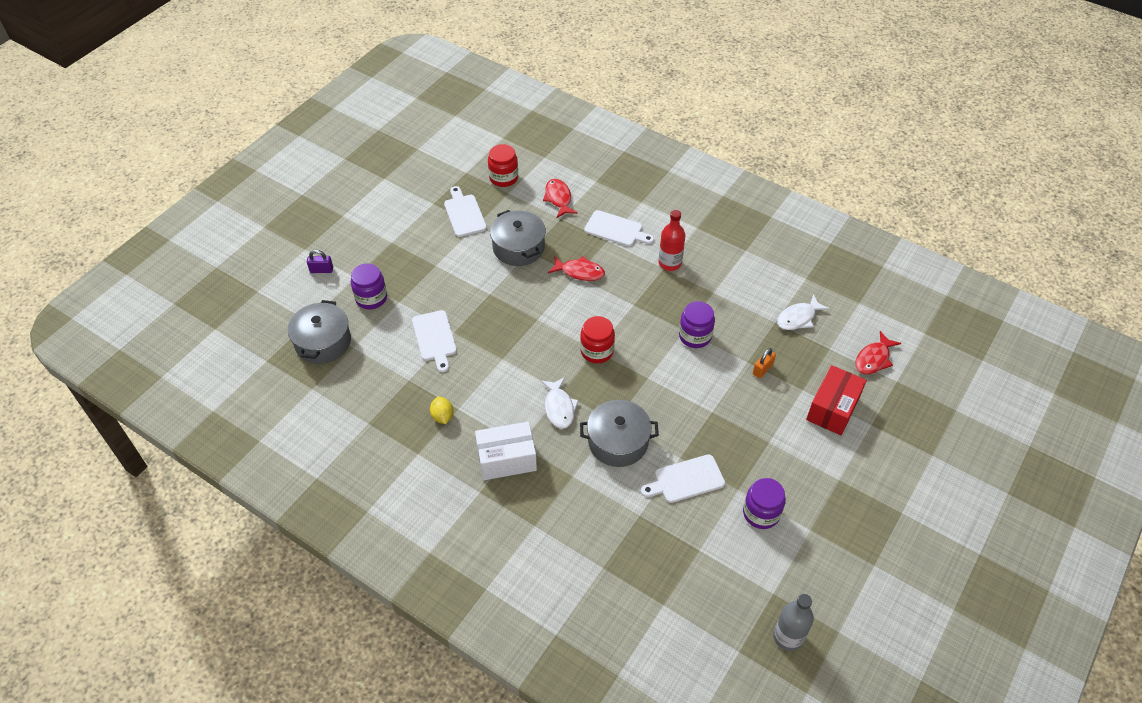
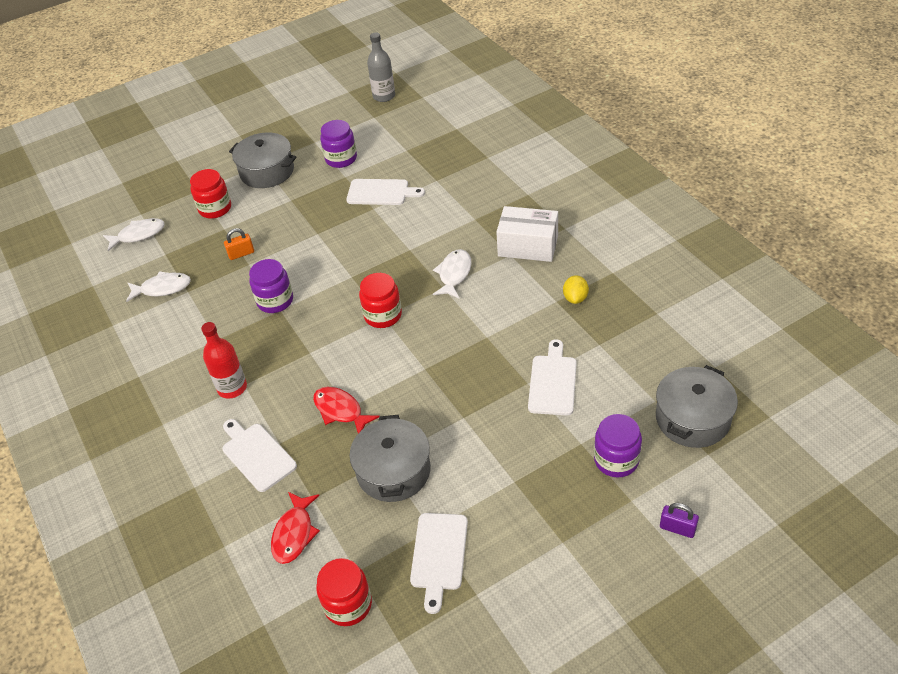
camera: 150 degrees left, 5 degrees down
(618, 442) = (418, 233): grey pot -> grey pot (267, 171)
(832, 409) = (215, 208): red box -> red jar
(873, 359) = (138, 235): red fish -> white fish

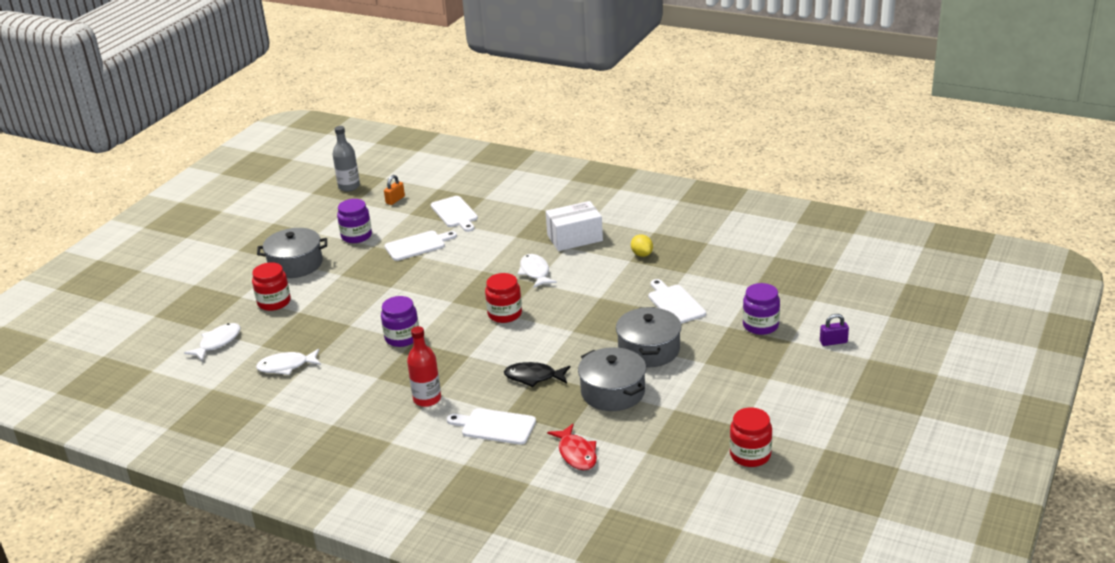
camera: 35 degrees left, 15 degrees down
(162, 288) = (286, 366): white fish -> white fish turned 150 degrees counterclockwise
(241, 254) = (335, 321): orange padlock -> orange padlock (395, 200)
(340, 411) = (534, 377): red fish -> black fish
(348, 604) = (659, 470): red jar -> red jar (750, 455)
(439, 555) = (695, 419): white cutting board -> white cutting board (455, 213)
(692, 418) = (787, 287): grey pot -> grey pot (649, 350)

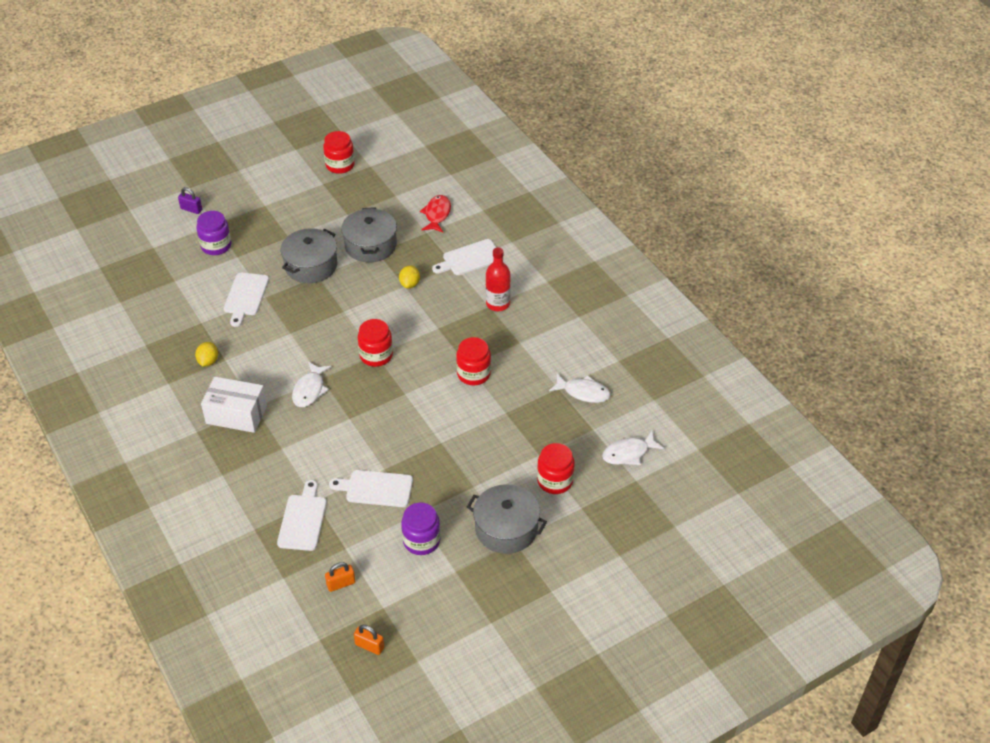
camera: 150 degrees left, 15 degrees up
(349, 187) = (369, 646): grey bottle -> orange padlock
(402, 338) = (473, 374): purple jar -> red jar
(495, 426) = (469, 258): white cutting board -> white cutting board turned 105 degrees clockwise
(534, 377) = (409, 284): black fish -> yellow lemon

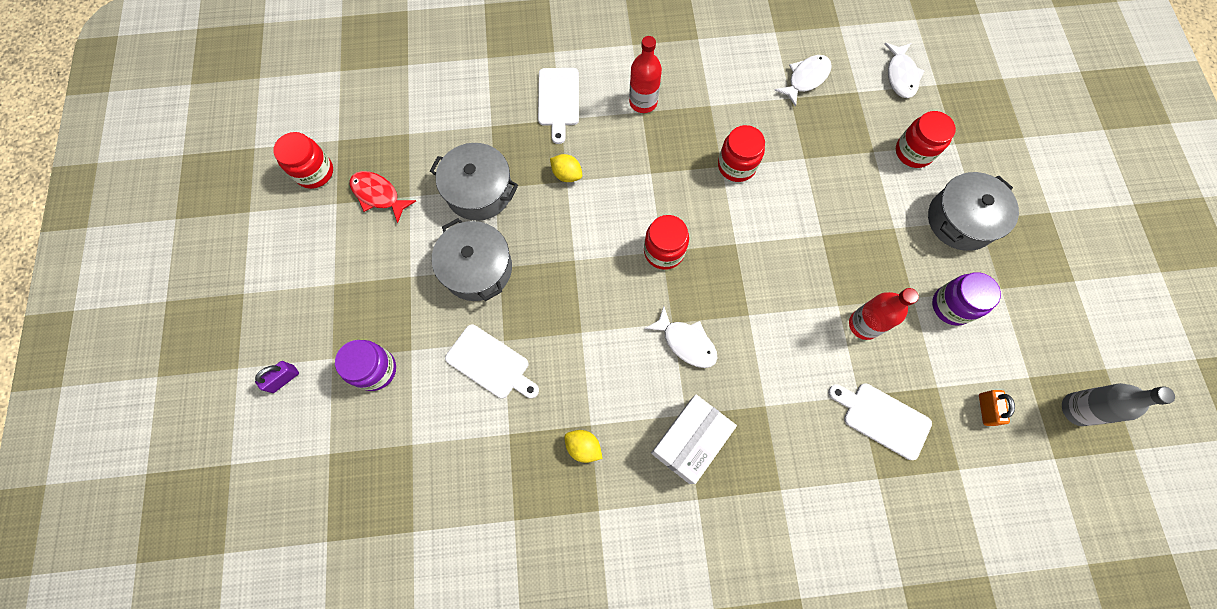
camera: 65 degrees left, 25 degrees up
(369, 646) = (1076, 409): orange padlock -> grey bottle
(376, 488) = (863, 324): white cutting board -> red bottle
(437, 214) = (467, 104): red fish -> red fish (378, 195)

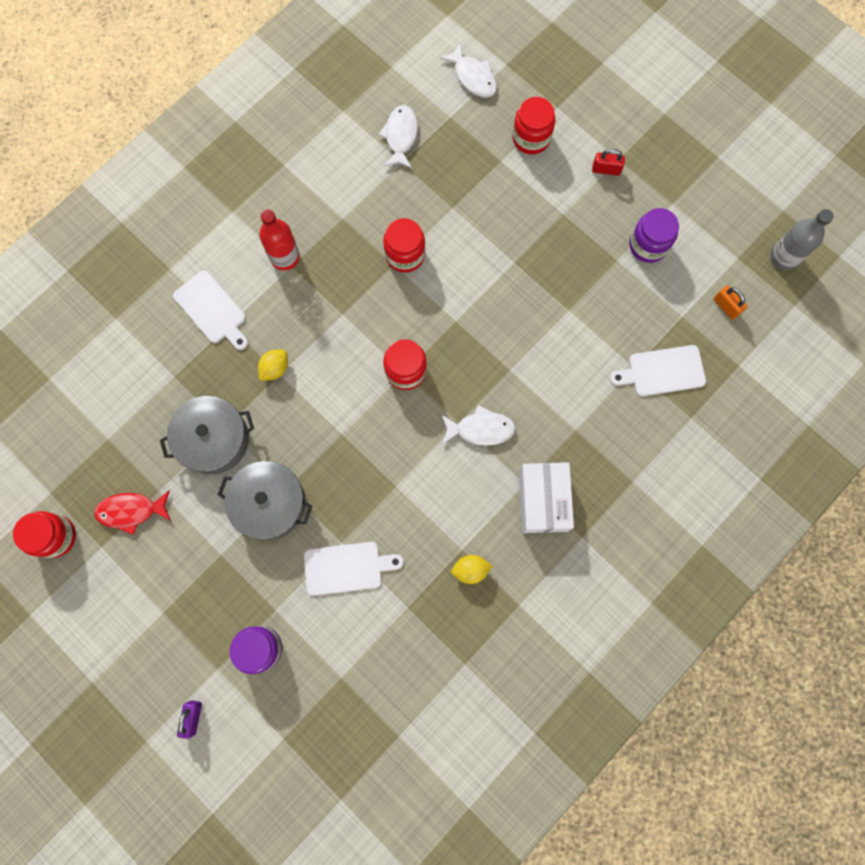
camera: 40 degrees left, 5 degrees up
(567, 174) = (275, 369): yellow lemon -> yellow lemon turned 45 degrees counterclockwise
(863, 324) = (597, 310): red bottle -> none
(960, 220) = (606, 169): grey pot -> red padlock

